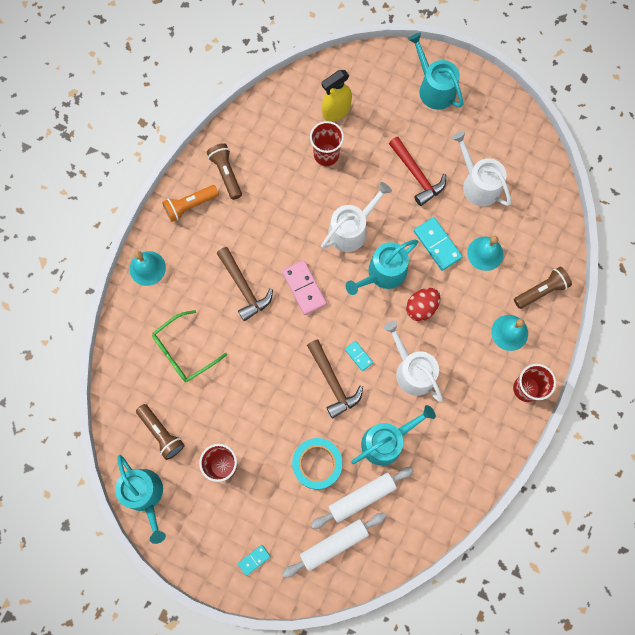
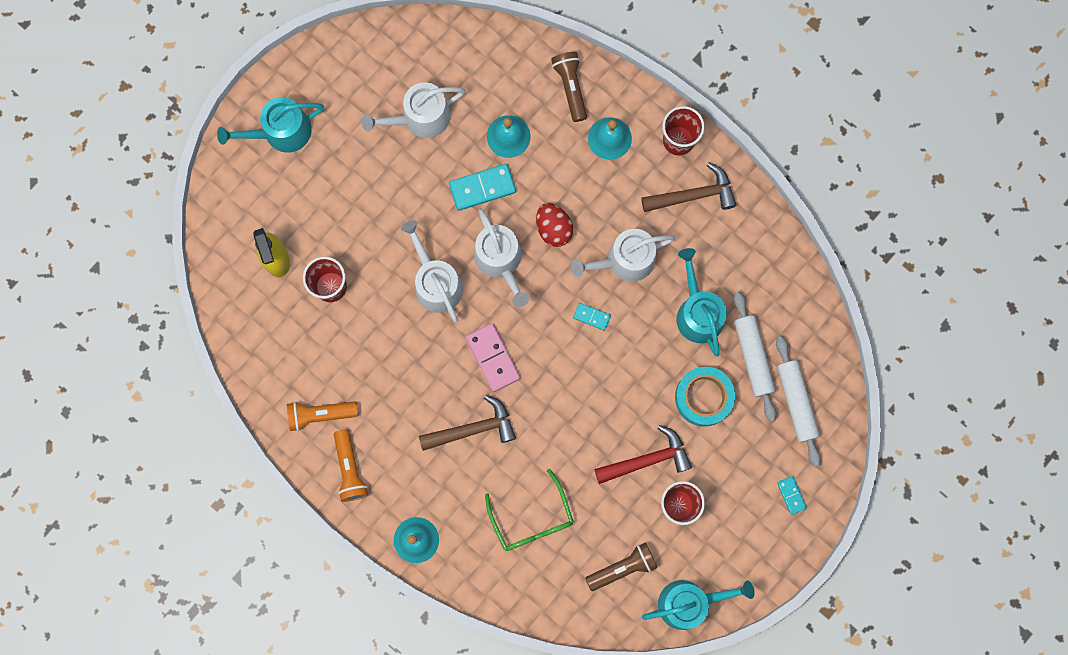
camera: 75 degrees left, 5 degrees up
(226, 173) = (320, 415): brown flashlight -> orange flashlight
(304, 288) = (493, 358): pink domino -> pink domino turned 75 degrees clockwise
(333, 382) = (614, 354): brown hammer -> brown hammer (693, 195)
(358, 356) = (591, 317): turquoise domino -> turquoise domino turned 45 degrees clockwise
(383, 273) = (500, 261): turquoise watering can -> white watering can
(417, 175) = (388, 186): red hammer -> red hammer (647, 459)

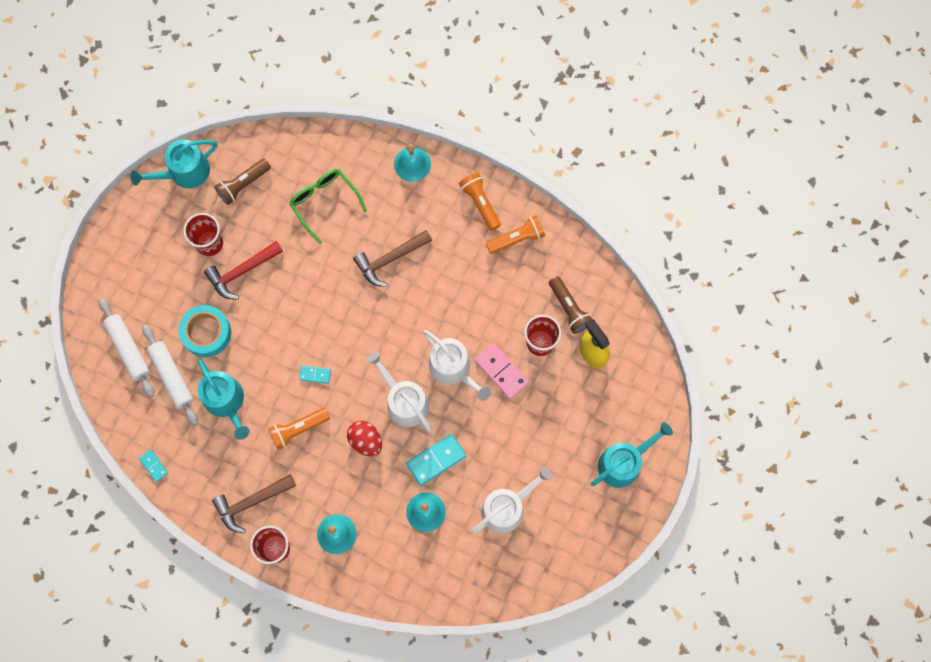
camera: 165 degrees right, 5 degrees down
(493, 358) = (389, 320): pink domino -> pink domino (501, 372)
(570, 87) = (382, 571): brown flashlight -> brown flashlight (569, 308)
(625, 260) = (298, 429): white watering can -> orange flashlight
(791, 495) = (118, 274): turquoise domino -> turquoise domino (154, 466)

